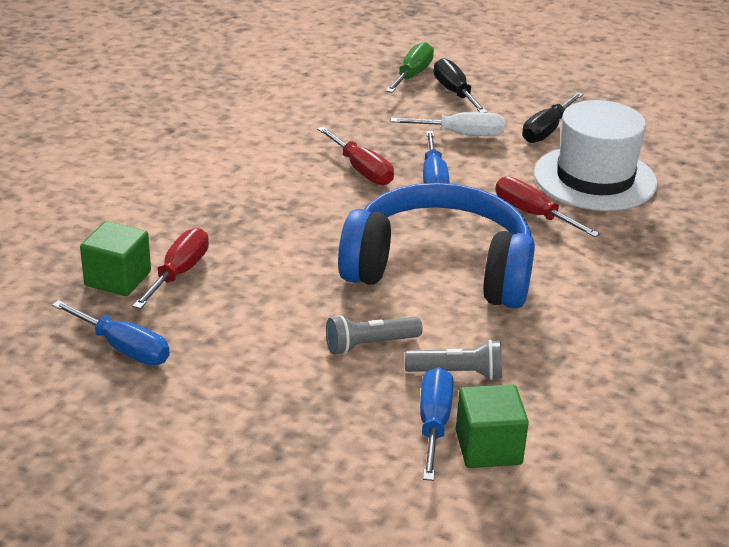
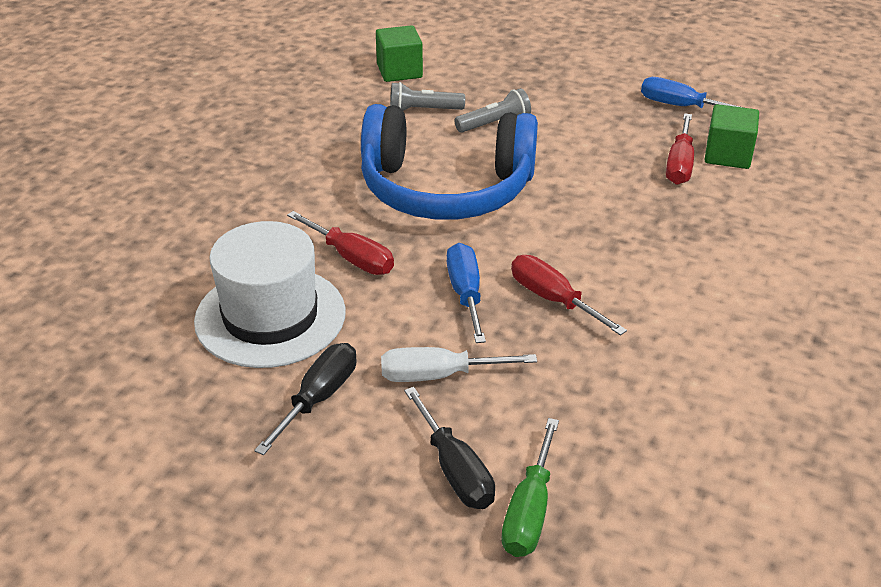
camera: 175 degrees right, 5 degrees up
(434, 424) = (437, 80): blue screwdriver -> none

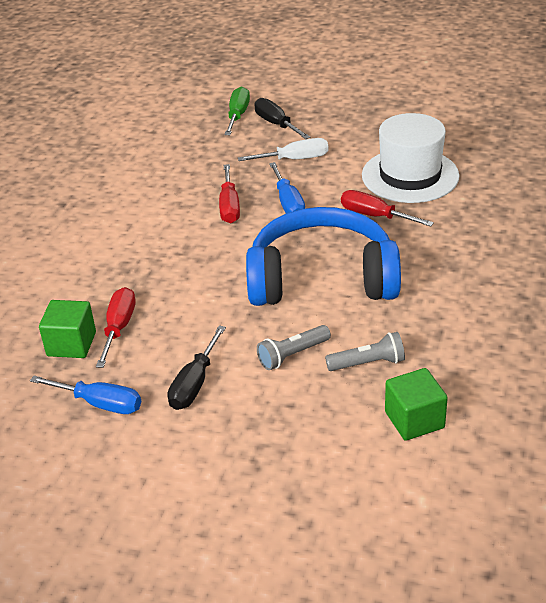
camera: 175 degrees right, 0 degrees up
(319, 398) = (359, 142): black screwdriver -> black screwdriver (194, 384)
(553, 299) = (229, 206): red screwdriver -> red screwdriver turned 45 degrees clockwise

